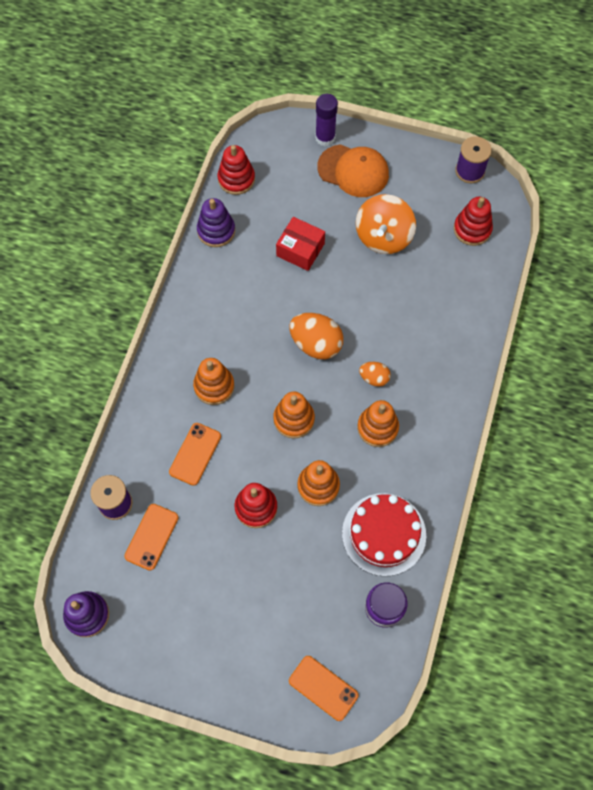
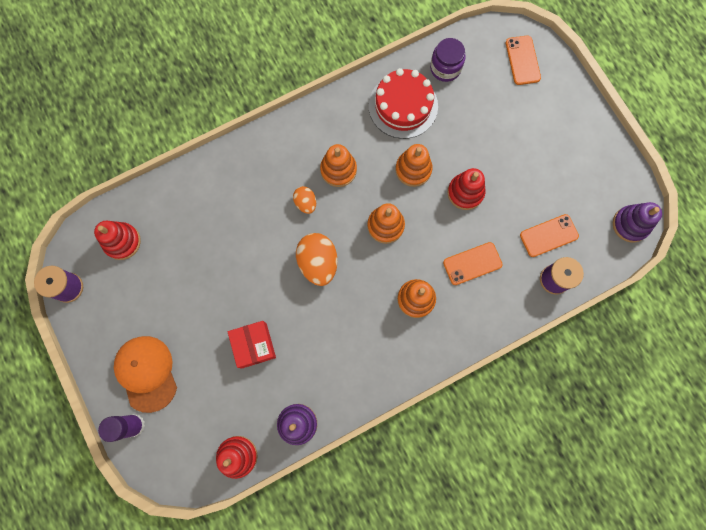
camera: 135 degrees left, 10 degrees up
(383, 236) = (186, 297): orange spinning top -> none

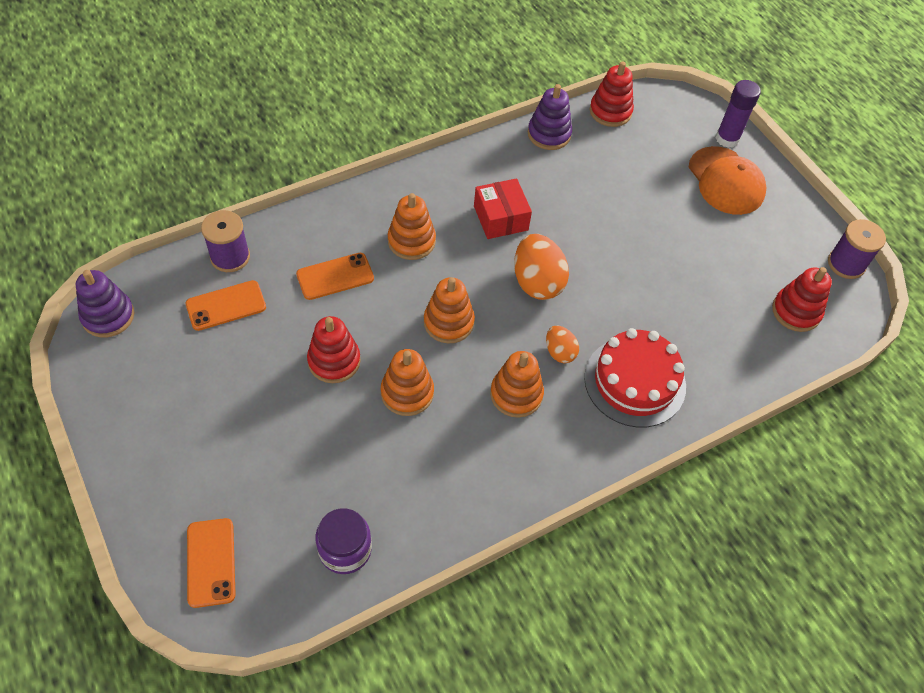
camera: 175 degrees right, 20 degrees down
(254, 345) = (607, 202): red box -> red box (501, 218)
(403, 106) = (418, 487): red cake -> red cake (635, 381)

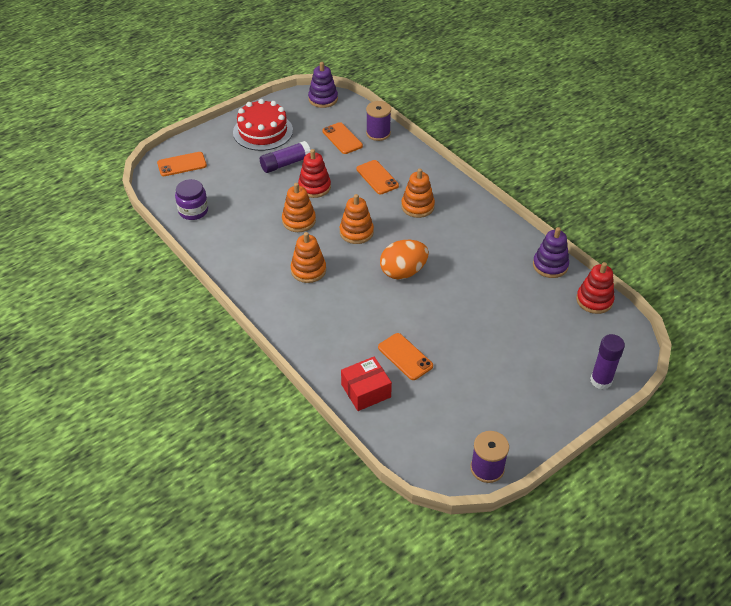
camera: 85 degrees right, 10 degrees down
(263, 394) = (285, 164): none -> purple glue stick
(501, 218) = (454, 247): red box -> red box (366, 391)
(559, 352) = (347, 289): orange egg -> none
(635, 381) = (332, 330): red cake -> red cake (263, 131)
(685, 308) = (405, 357): none -> orange phone
(726, 181) = (549, 380): orange cap -> none
(796, 311) = (423, 429): red stacking toy -> none

